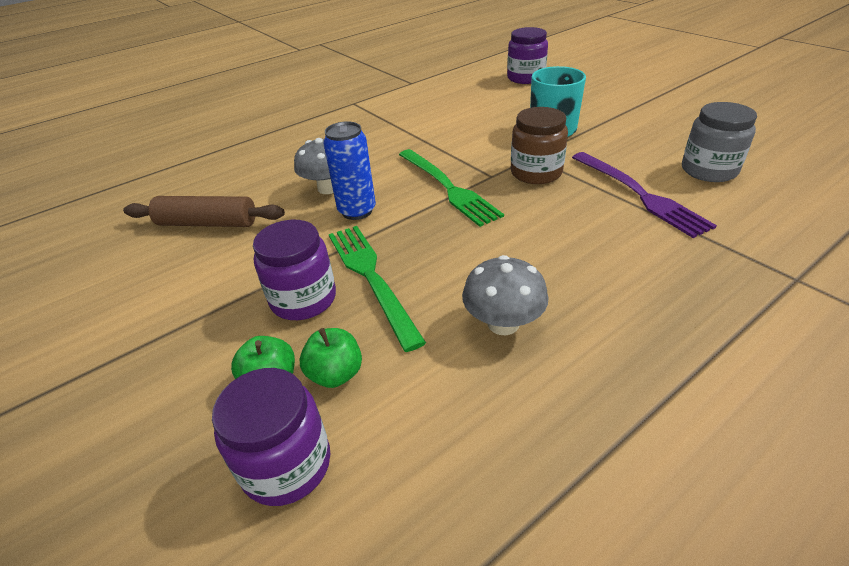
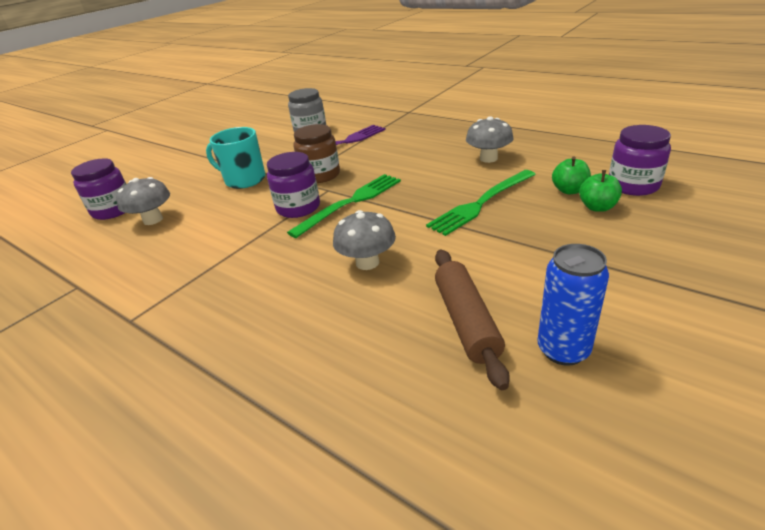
camera: 105 degrees left, 5 degrees down
(303, 299) = (523, 221): purple jar -> purple jar (298, 207)
(357, 211) = (401, 234): blue can -> blue can (563, 350)
(493, 95) = (153, 220): none -> grey mushroom

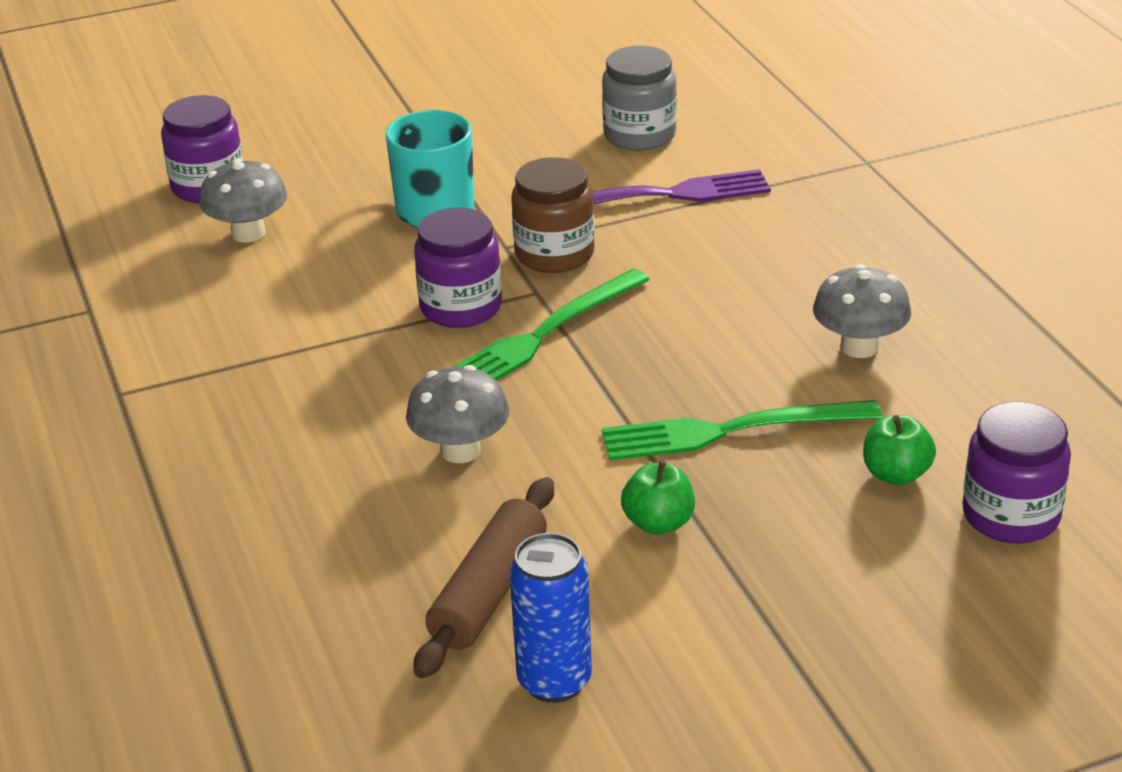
camera: 30 degrees right, 0 degrees up
(350, 203) = (542, 335): green fork -> green fork turned 150 degrees clockwise
(597, 207) = (892, 524): green apple -> green apple (658, 523)

